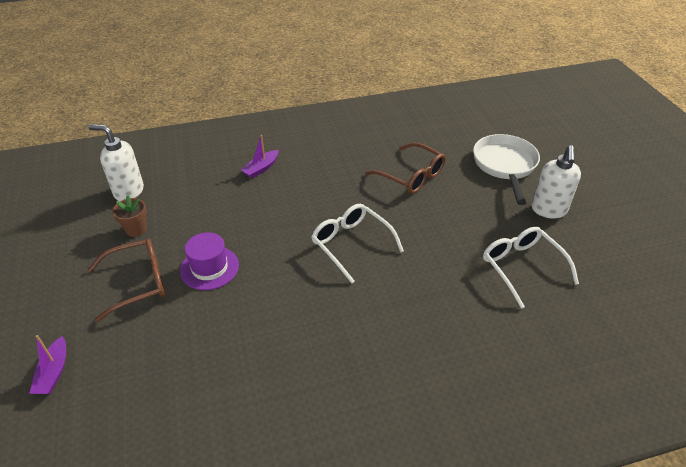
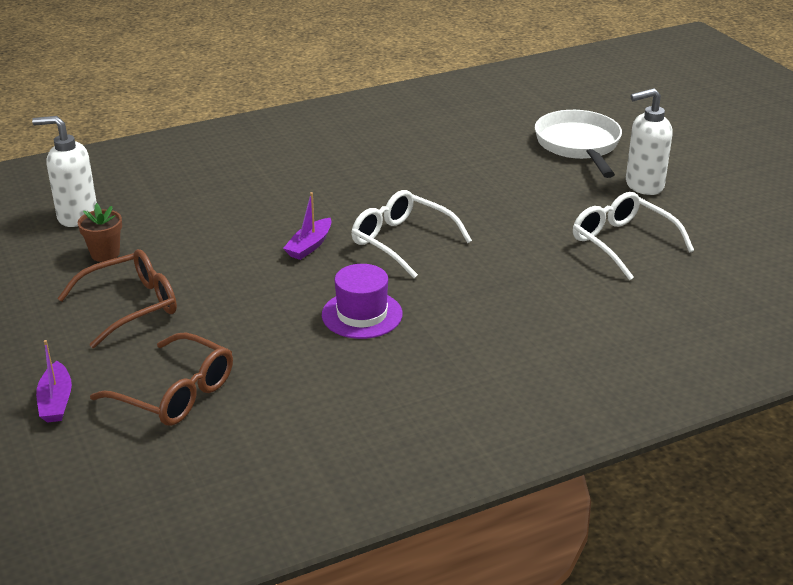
camera: 10 degrees left, 10 degrees down
(209, 268) = (222, 282): purple hat -> purple hat (362, 314)
(261, 168) = (254, 176): purple boat -> purple boat (309, 246)
(412, 176) = (460, 166): brown glasses -> brown glasses (175, 393)
(548, 210) = (643, 185): white soap dispenser -> white soap dispenser turned 75 degrees clockwise

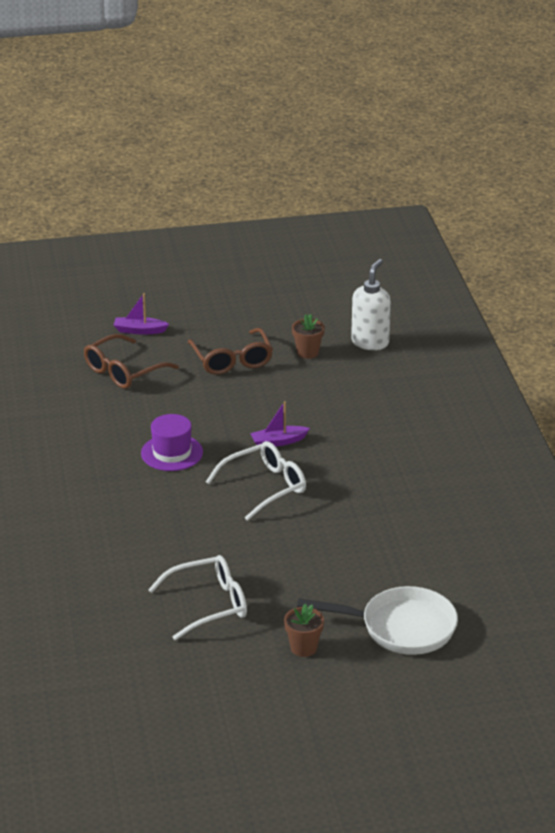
camera: 105 degrees right, 0 degrees up
(309, 246) = (278, 442): purple boat -> purple boat turned 60 degrees counterclockwise
(643, 185) = (303, 648): white soap dispenser -> brown flower pot

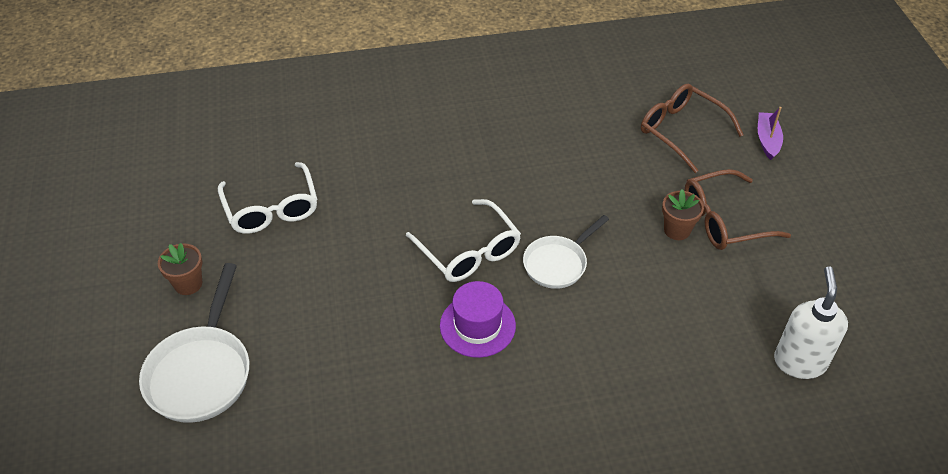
camera: 90 degrees right, 15 degrees up
(172, 453) = (531, 174): purple hat -> purple hat (477, 325)
(278, 442) = (558, 263): purple boat -> white pan
(307, 352) = (757, 293): brown flower pot -> brown flower pot (677, 230)
(370, 342) = (799, 361): white soap dispenser -> white soap dispenser turned 105 degrees counterclockwise

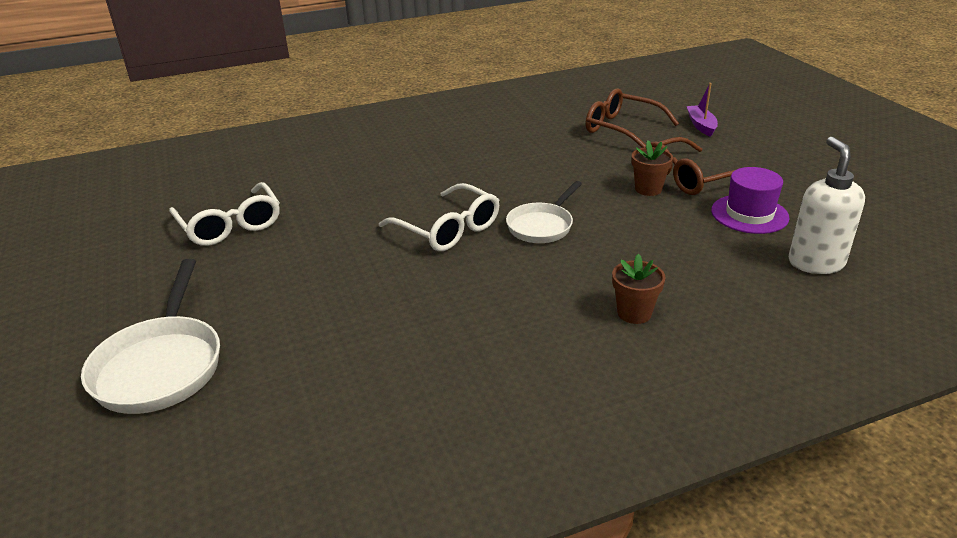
camera: 10 degrees left, 15 degrees down
(188, 284) = (140, 293): brown flower pot -> brown flower pot (634, 313)
(477, 325) = (474, 282): purple hat -> purple hat (749, 214)

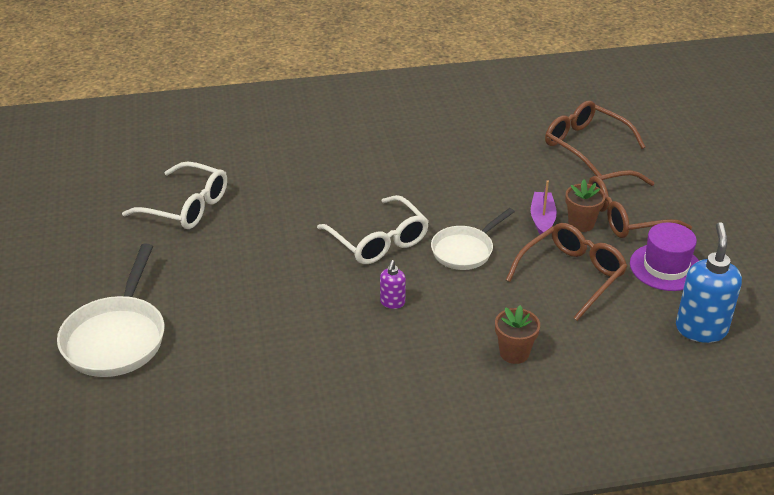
camera: 10 degrees right, 5 degrees up
(230, 225) = (186, 207): white glasses -> white glasses turned 45 degrees counterclockwise
(481, 283) = (392, 303): none -> purple soap dispenser
(660, 233) = (571, 275): none -> brown glasses
(701, 125) = (669, 152): purple boat -> purple boat (542, 219)
(815, 262) = (701, 329): white soap dispenser -> blue soap dispenser

